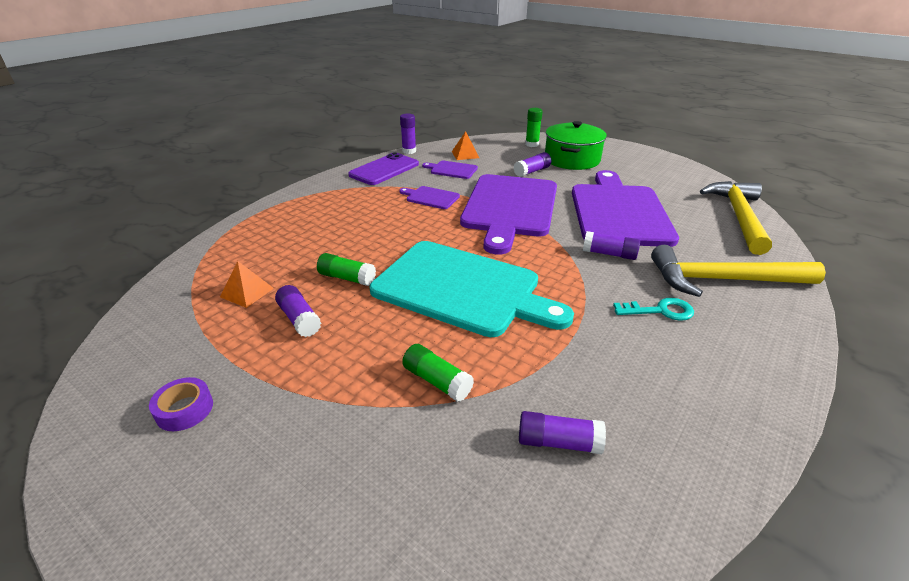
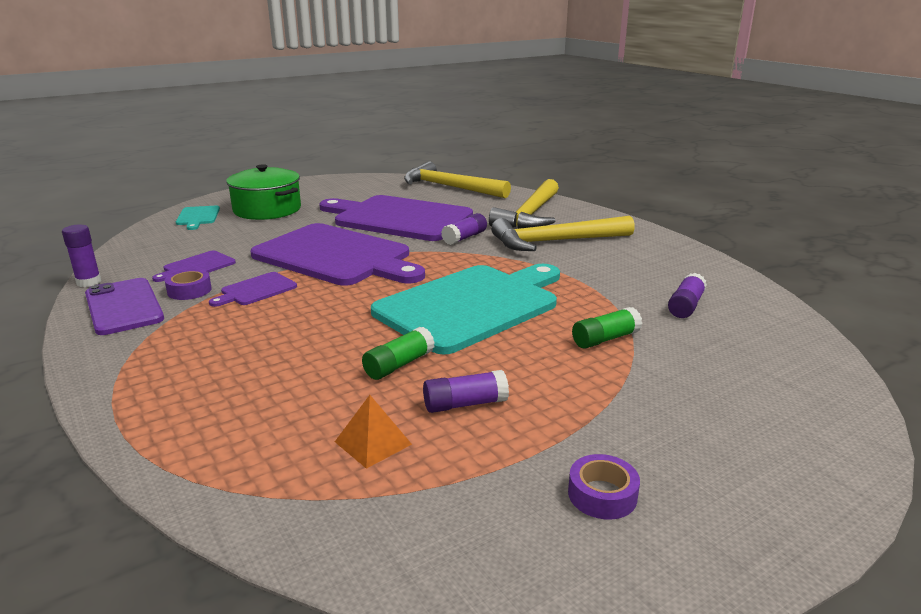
camera: 70 degrees left, 10 degrees down
(416, 179) = (189, 290): none -> purple tape
(465, 154) = (164, 252): orange pyramid -> none
(532, 144) = (198, 217): green glue stick -> turquoise cutting board
(532, 171) = (267, 231): purple glue stick -> none
(660, 311) = (555, 241): turquoise key -> yellow hammer

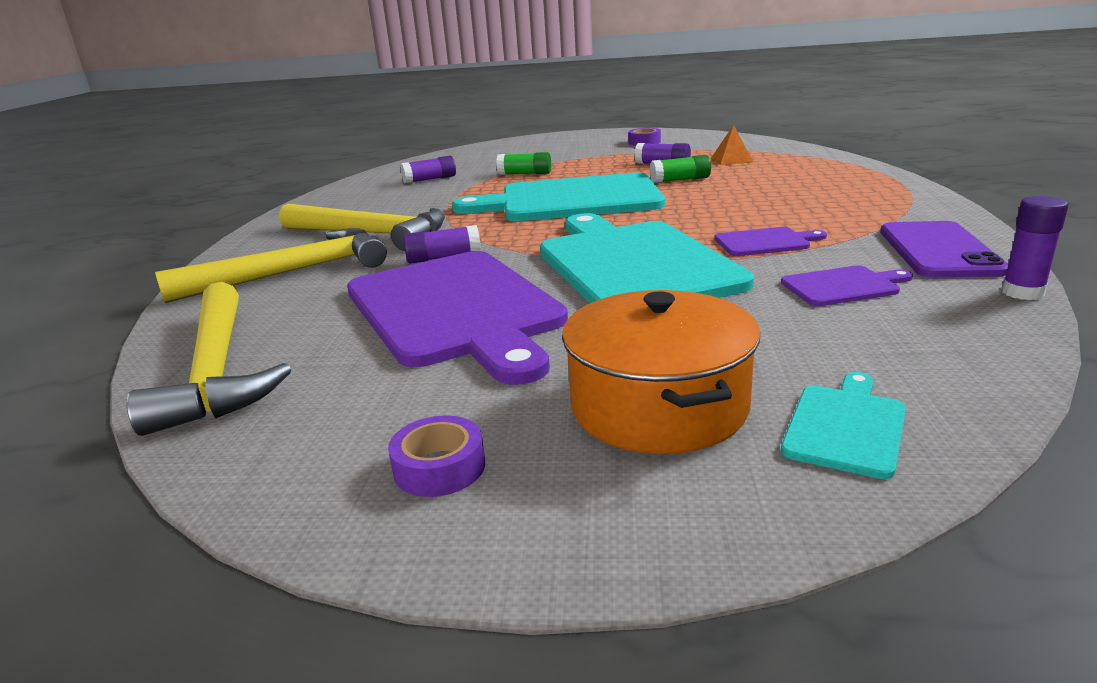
camera: 140 degrees left, 0 degrees up
(189, 290) = (852, 255): purple tape -> purple tape (439, 467)
(267, 209) = (658, 406): green pot -> orange pot
(336, 256) = (632, 264): purple cutting board -> turquoise cutting board

